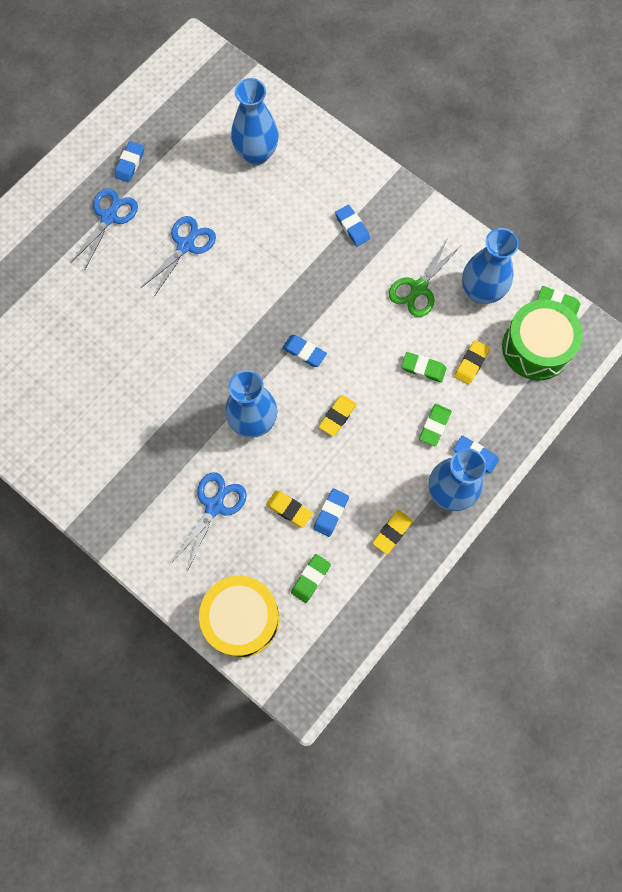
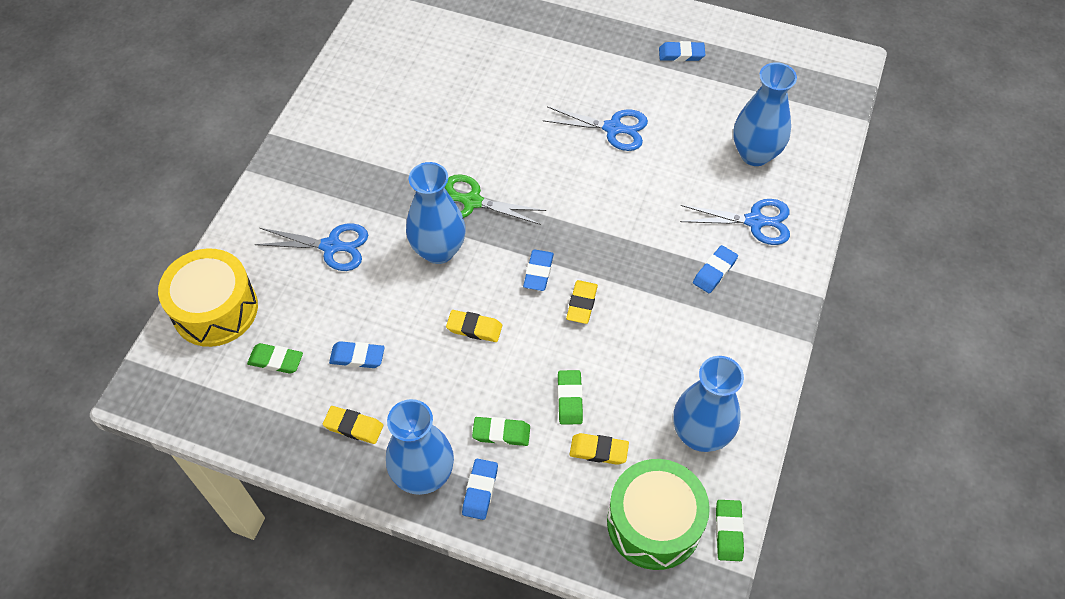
camera: 70 degrees right, 15 degrees down
(109, 217) = (612, 58): blue scissors -> blue scissors (755, 221)
(289, 509) = (349, 315): yellow eraser -> yellow eraser (581, 304)
(418, 288) = (671, 363): green scissors -> green scissors (472, 202)

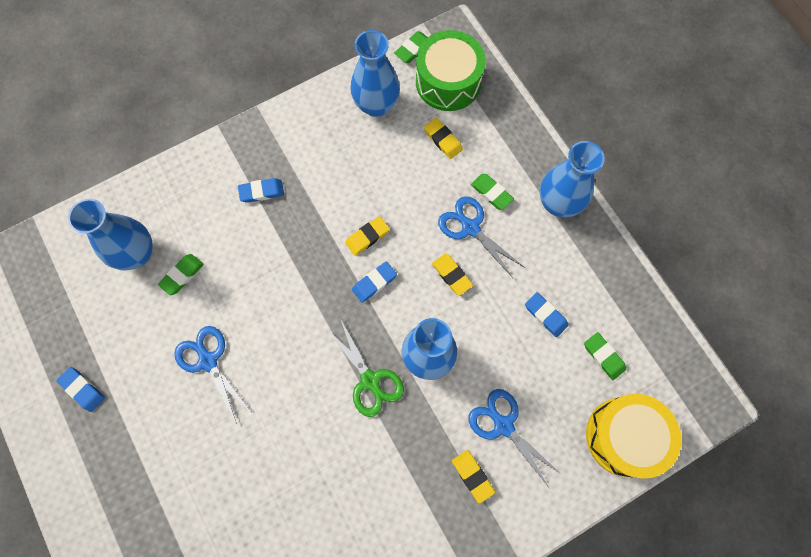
camera: 140 degrees left, 15 degrees up
(353, 426) = (581, 267): yellow eraser -> yellow eraser (472, 476)
(480, 490) = (531, 169): blue eraser -> none
(570, 399) = (432, 182): green eraser -> green eraser (182, 275)
(755, 221) = (197, 204): blue scissors -> blue scissors (470, 228)

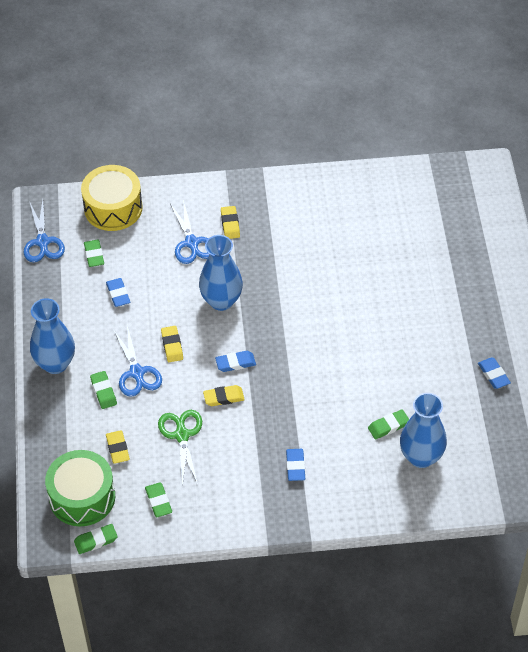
camera: 155 degrees left, 20 degrees down
(208, 361) = (389, 358): blue scissors -> blue scissors (42, 242)
(261, 191) = (295, 466): blue eraser -> blue eraser turned 75 degrees clockwise
(370, 380) = (272, 302): green scissors -> green scissors (182, 435)
(376, 105) = (158, 501): blue vase -> green eraser

